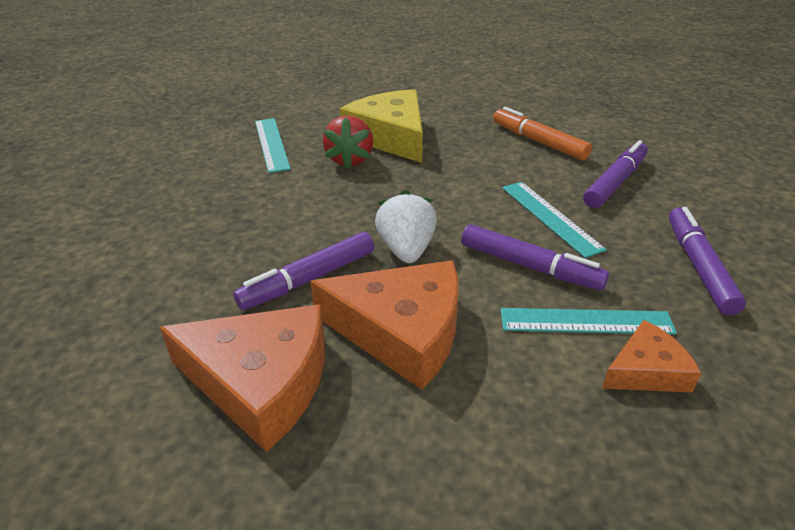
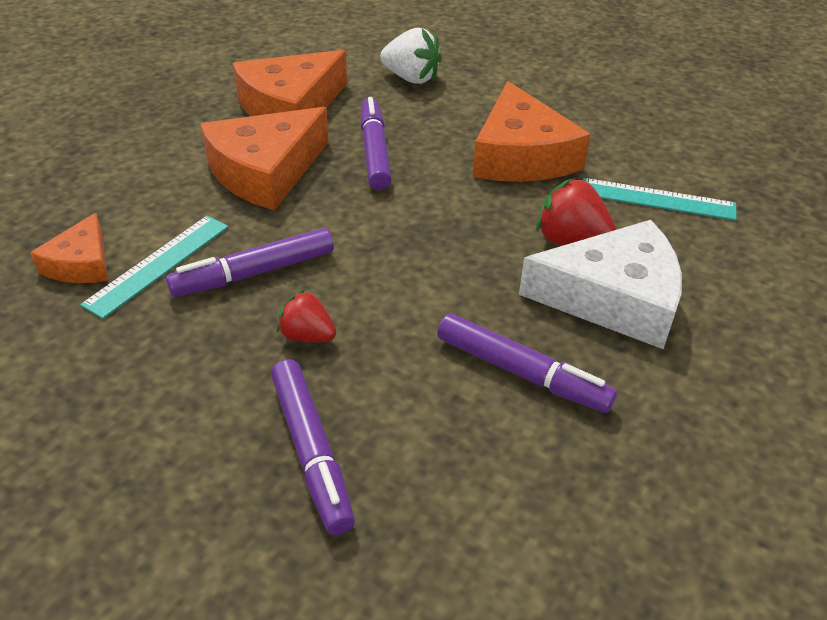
camera: 120 degrees right, 5 degrees up
(254, 205) = (521, 155): none -> orange cheese
(391, 137) = (614, 298): yellow cheese -> white cheese
(406, 250) = (359, 213): white strawberry -> white strawberry (411, 78)
(538, 142) = (488, 445): orange marker -> none
(550, 217) = (307, 336): turquoise ruler -> red strawberry
(698, 266) = (111, 394): purple marker -> purple marker (522, 373)

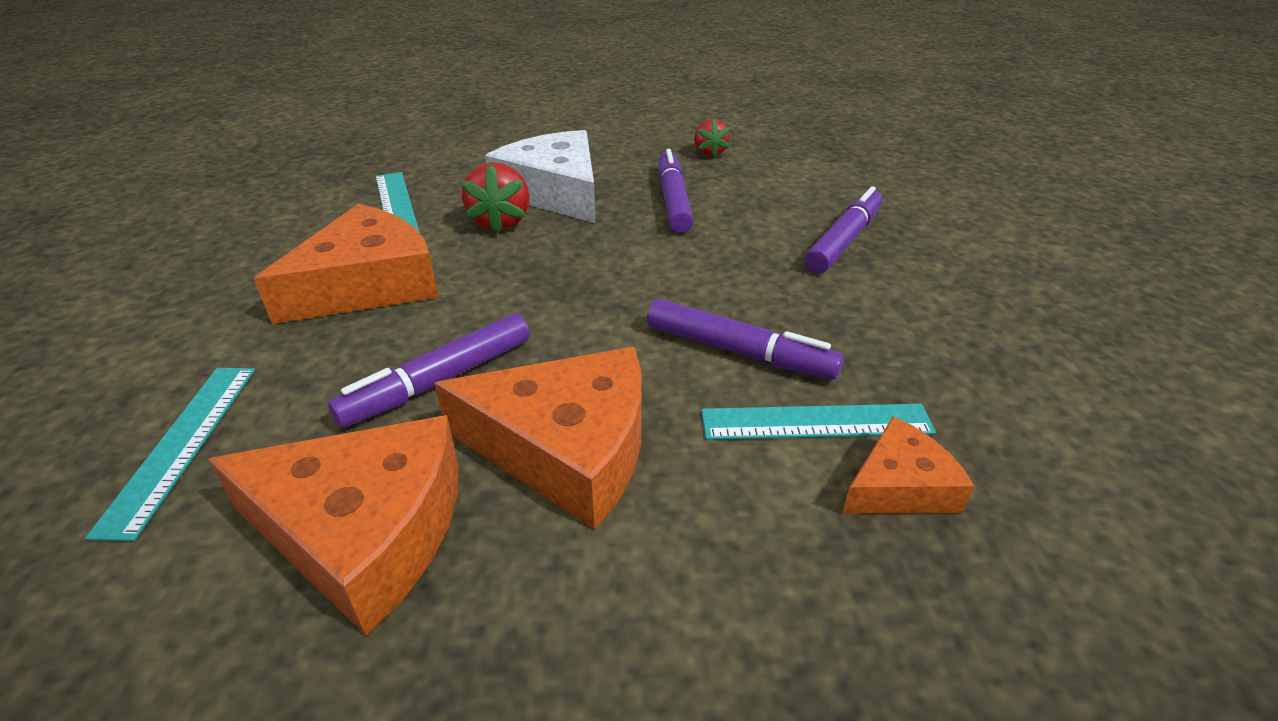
camera: 125 degrees left, 5 degrees down
(307, 336) = (763, 287): red strawberry -> red strawberry (709, 153)
(411, 78) = (182, 444): white strawberry -> turquoise ruler

